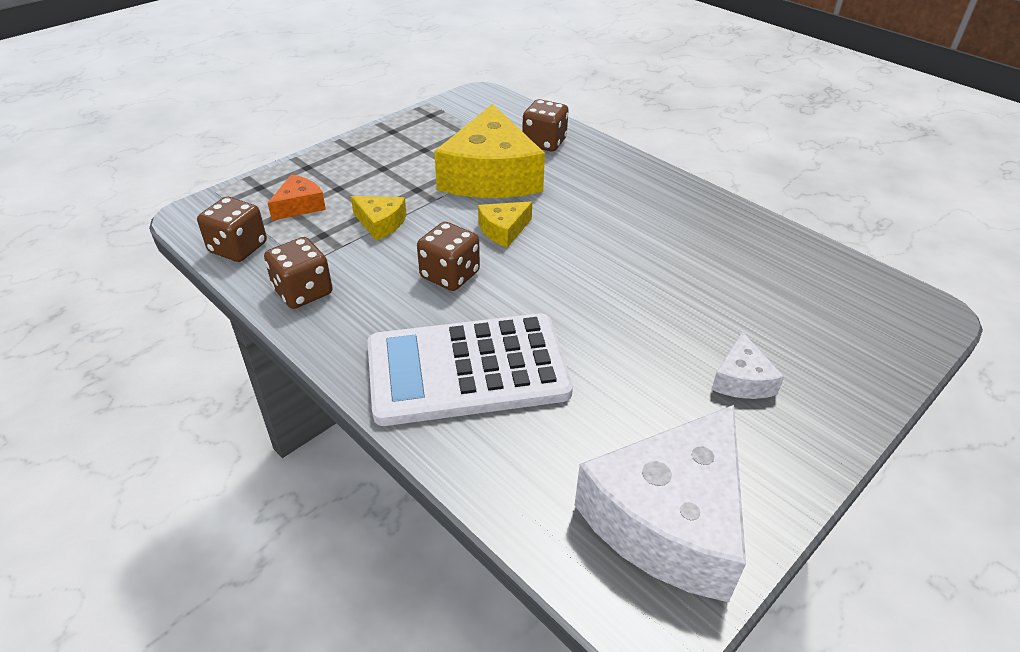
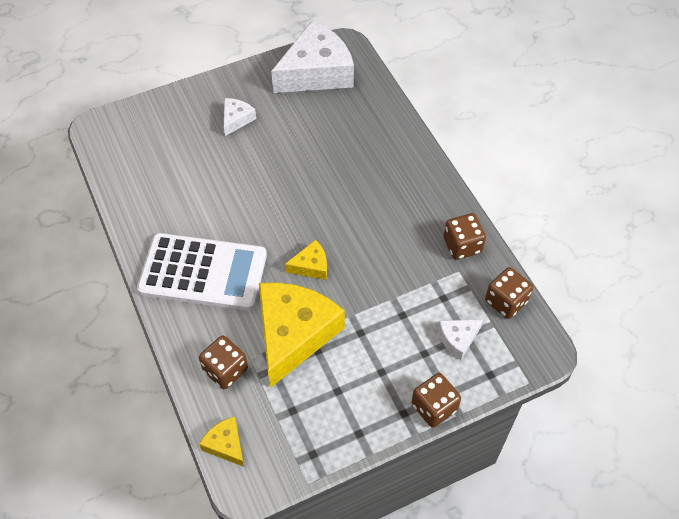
camera: 160 degrees left, 15 degrees up
(299, 206) = (458, 339): orange cheese -> white cheese
(380, 223) = (398, 299): yellow cheese -> yellow cheese (226, 445)
(450, 275) = (363, 233): brown dice -> brown dice (434, 407)
(467, 370) = (376, 163): white calculator -> white calculator (203, 272)

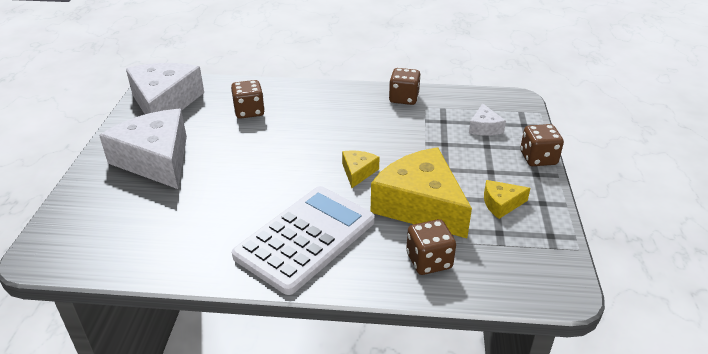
camera: 60 degrees left, 20 degrees down
(226, 445) = (513, 289): yellow cheese -> yellow cheese (501, 204)
(236, 119) = (156, 160): white cheese -> white cheese, size x2.22
(506, 301) = (466, 98): brown dice -> brown dice (249, 111)

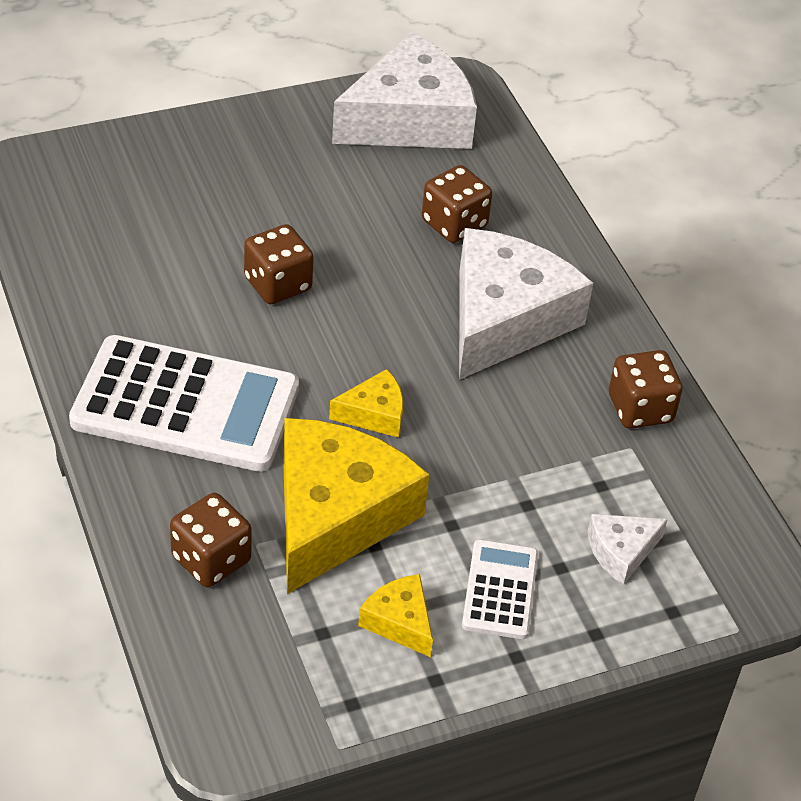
camera: 60 degrees right, 10 degrees up
(156, 160) = (264, 177): white cheese -> white cheese (504, 319)
(493, 167) = (500, 590): none -> white calculator
(538, 158) = (570, 652): brown dice -> brown dice (277, 284)

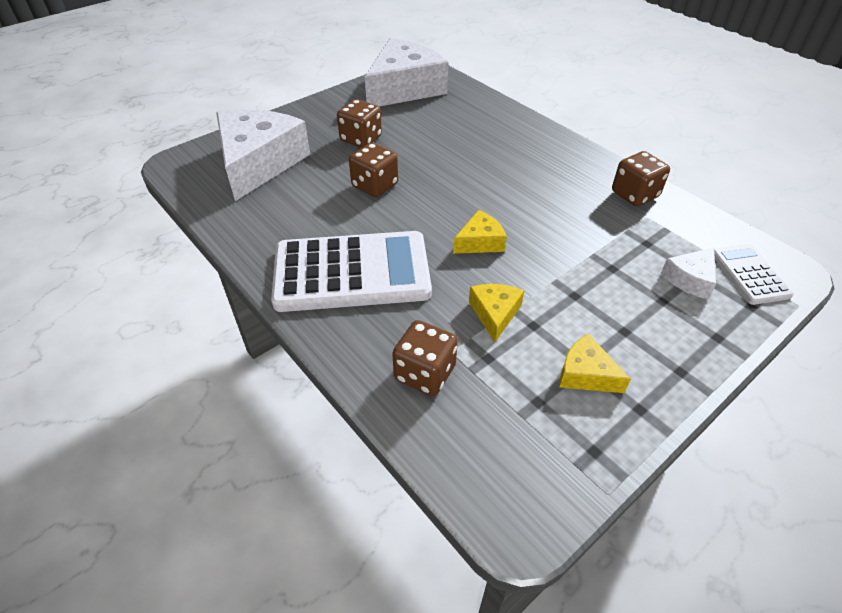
camera: 15 degrees left, 0 degrees up
(335, 516) = (495, 314): yellow cheese -> yellow cheese, size x0.45
(454, 224) = (461, 129): brown dice -> brown dice (361, 139)
(500, 590) = (635, 328): white calculator -> white calculator (749, 274)
(504, 319) = (523, 169): white cheese -> white cheese (259, 163)

